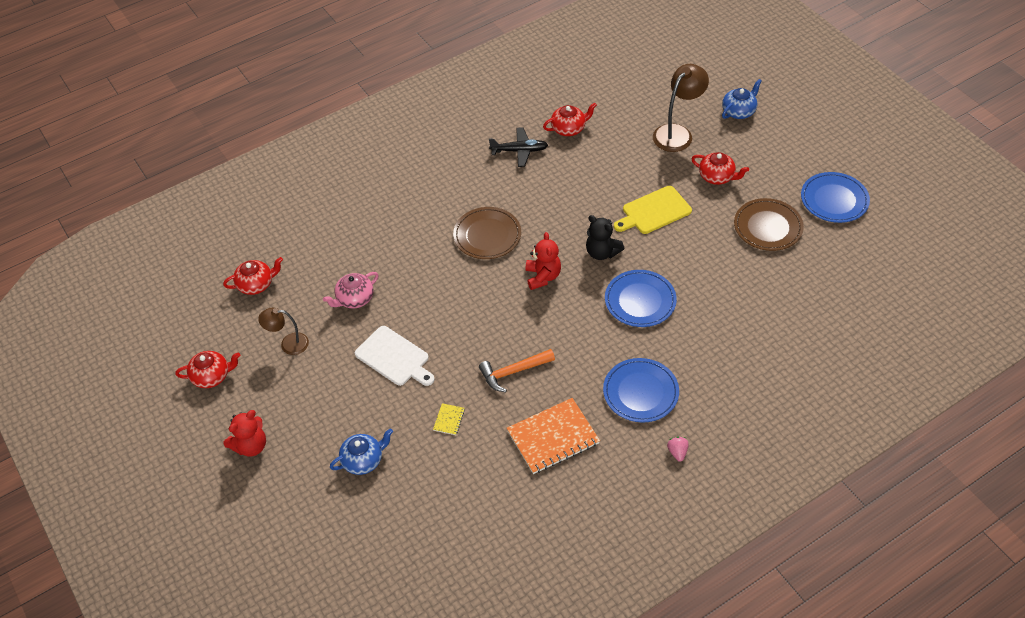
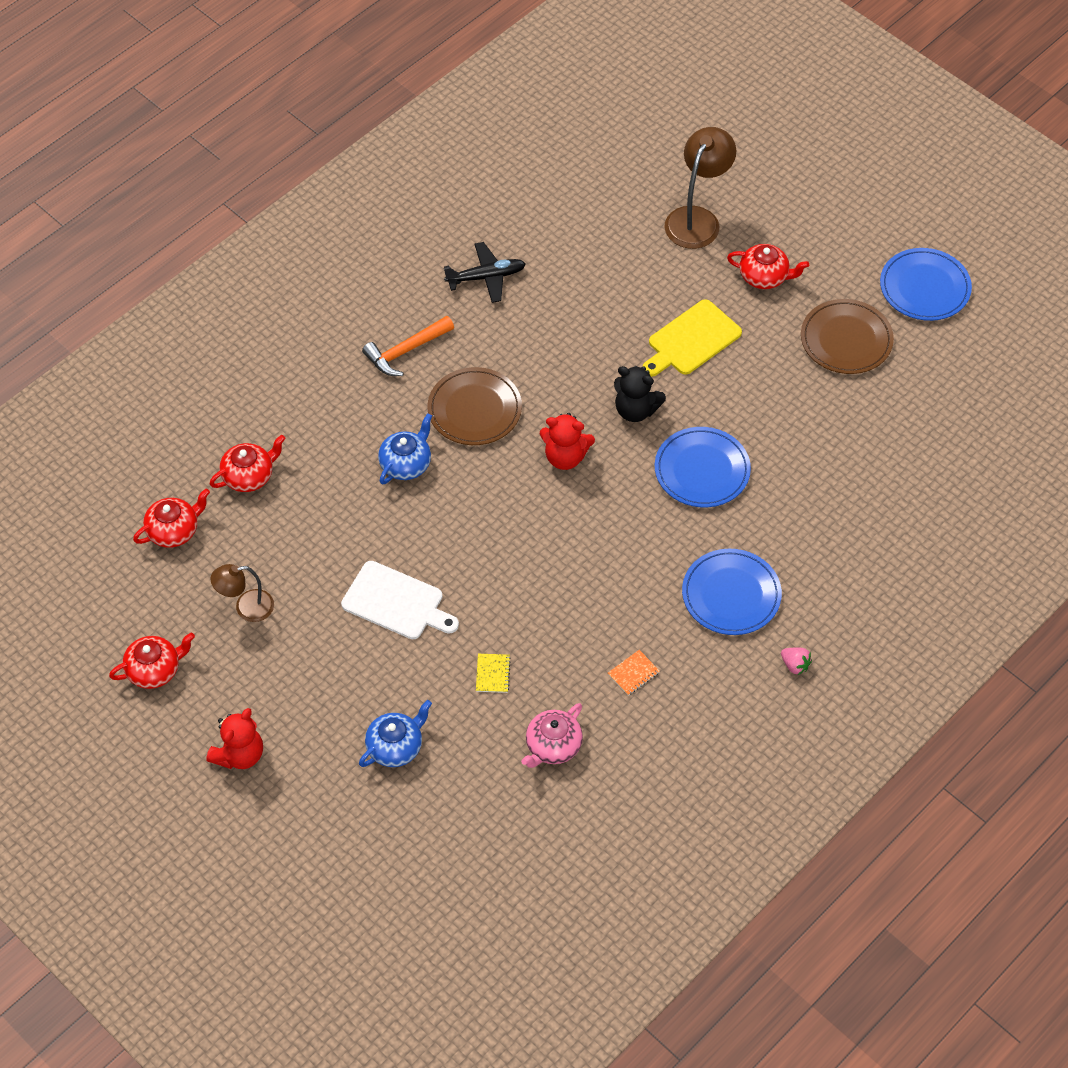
camera: 15 degrees left, 5 degrees up
(354, 299) = (318, 529): pink teapot -> pink teapot (553, 746)
(513, 372) = (560, 595): orange hammer -> orange hammer (406, 351)
(543, 276) = (565, 457): red teddy bear -> red teddy bear turned 120 degrees clockwise
(553, 437) = (633, 673): orange notebook -> orange notebook, size x0.42
(569, 129) = (546, 233): red teapot -> red teapot (249, 476)
(677, 452) = (795, 665): pink strawberry -> pink strawberry turned 150 degrees clockwise
(739, 111) = (773, 174): blue teapot -> blue teapot (406, 464)

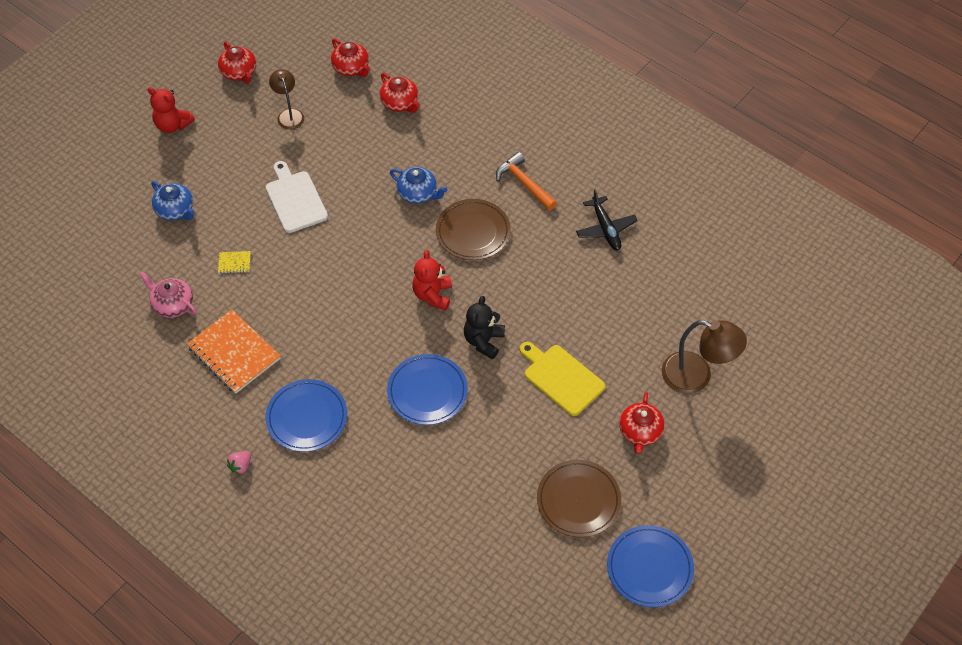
camera: 85 degrees right, 0 degrees up
(396, 602) = (295, 199): white cutting board -> white cutting board turned 135 degrees clockwise
(633, 673) = (234, 353): orange notebook -> orange notebook, size x2.35

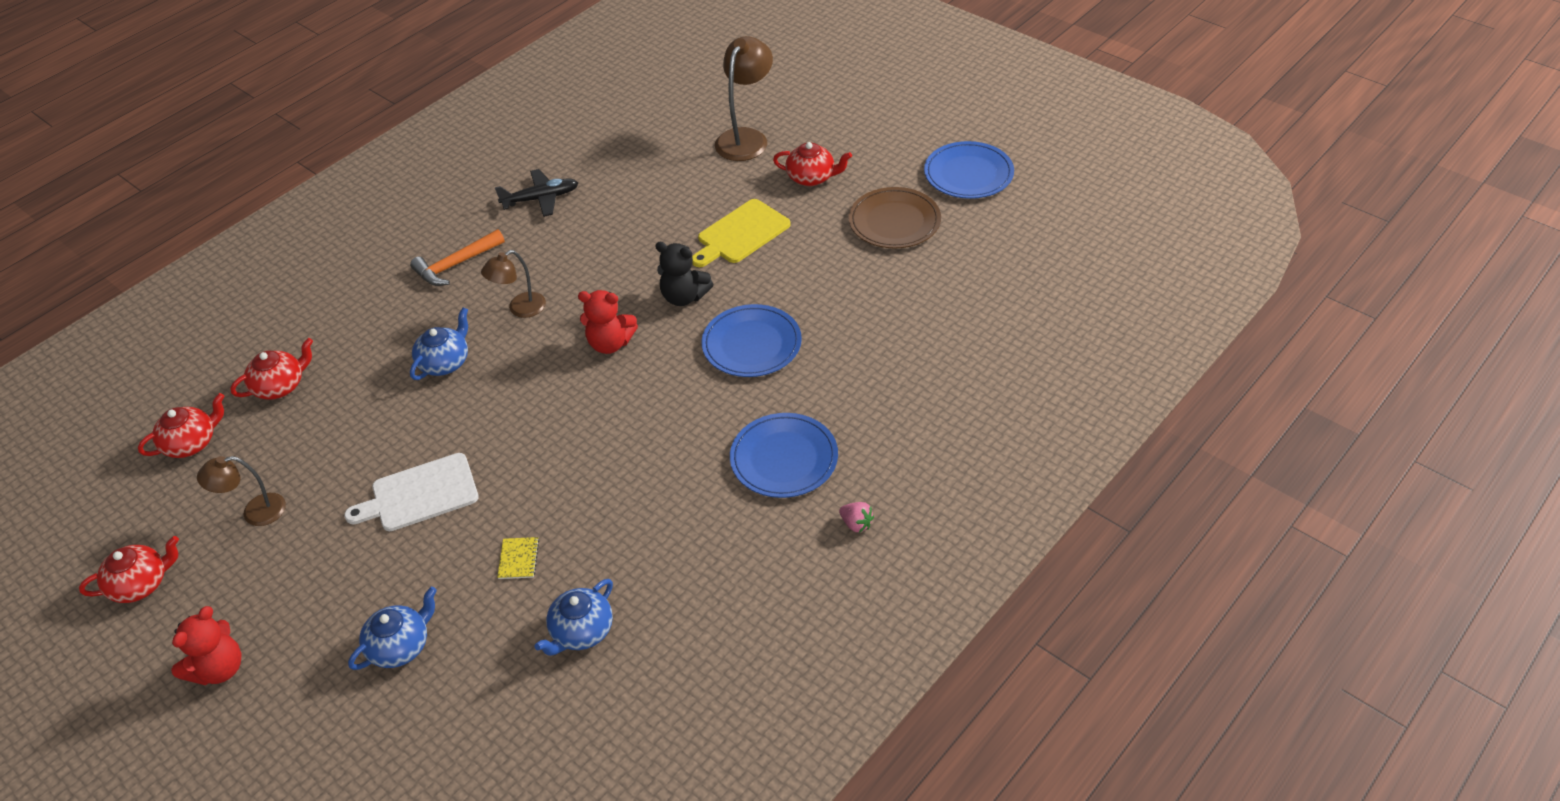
camera: 85 degrees left, 10 degrees down
(172, 304) = (581, 631): pink teapot -> blue teapot
(234, 353) = (676, 546): orange notebook -> none
(473, 232) = (520, 309): brown plate -> brown lamp

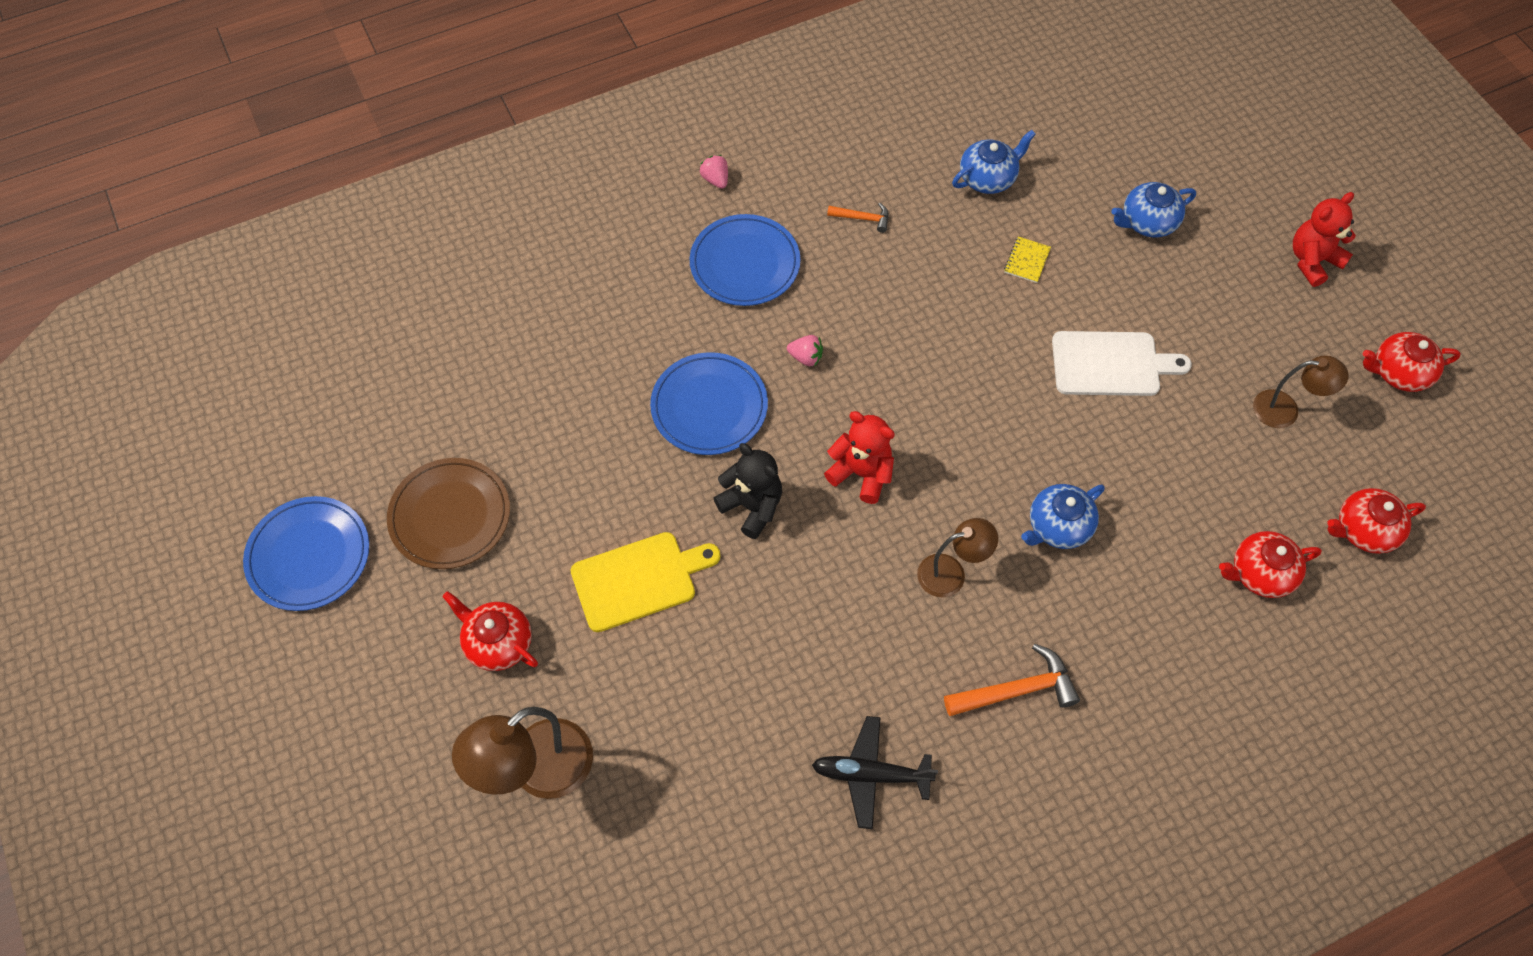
camera: 160 degrees left, 15 degrees up
(691, 405) = (806, 357): none -> pink strawberry
(694, 540) = (862, 218): none -> orange hammer

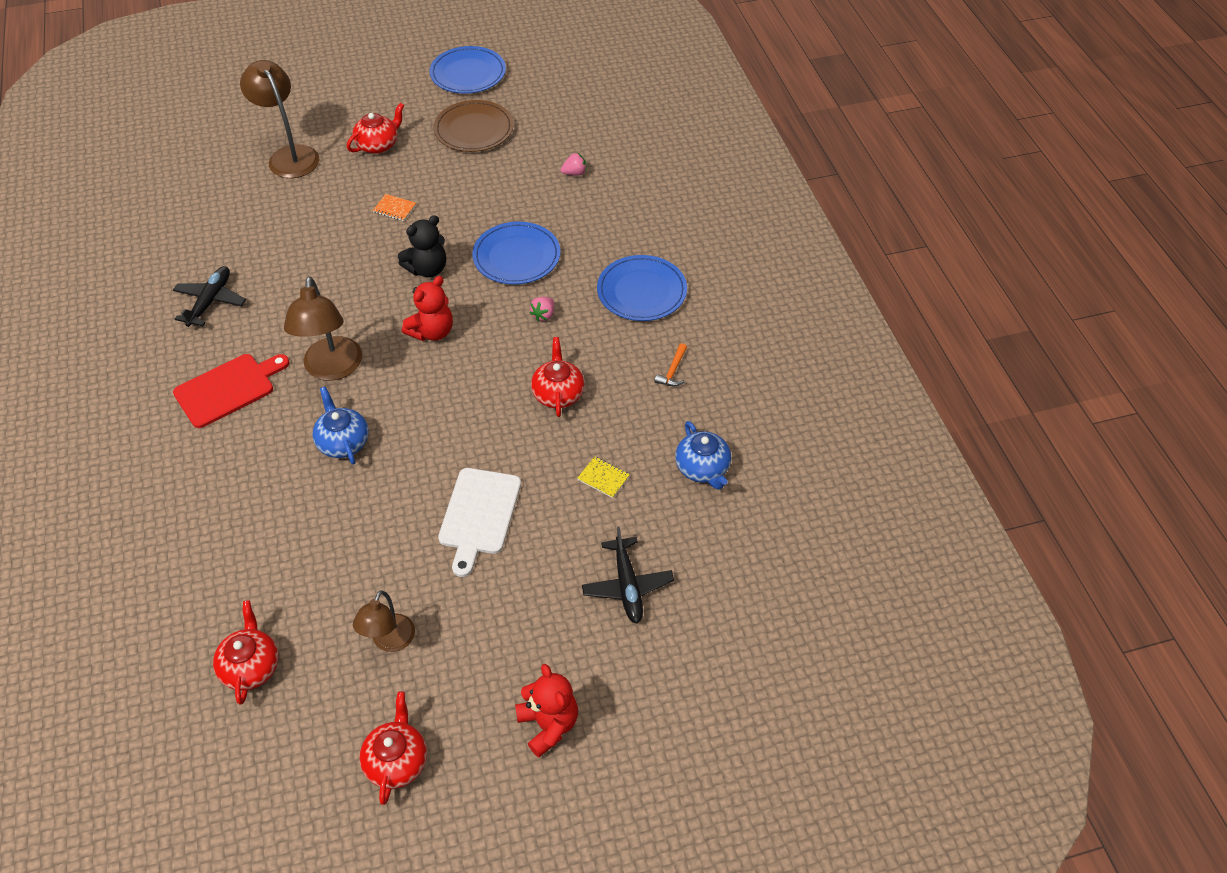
camera: 100 degrees right, 10 degrees down
(639, 580) = (394, 208): yellow cutting board -> orange notebook
(715, 179) = (730, 284): pink strawberry -> pink strawberry (574, 173)
(951, 573) = (332, 369): brown lamp -> brown lamp, size x1.61
(1016, 690) = (228, 389): orange hammer -> red cutting board
(1147, 222) = (627, 586): blue teapot -> black plane
(1260, 573) = (247, 571): red teapot -> red teapot (558, 393)

